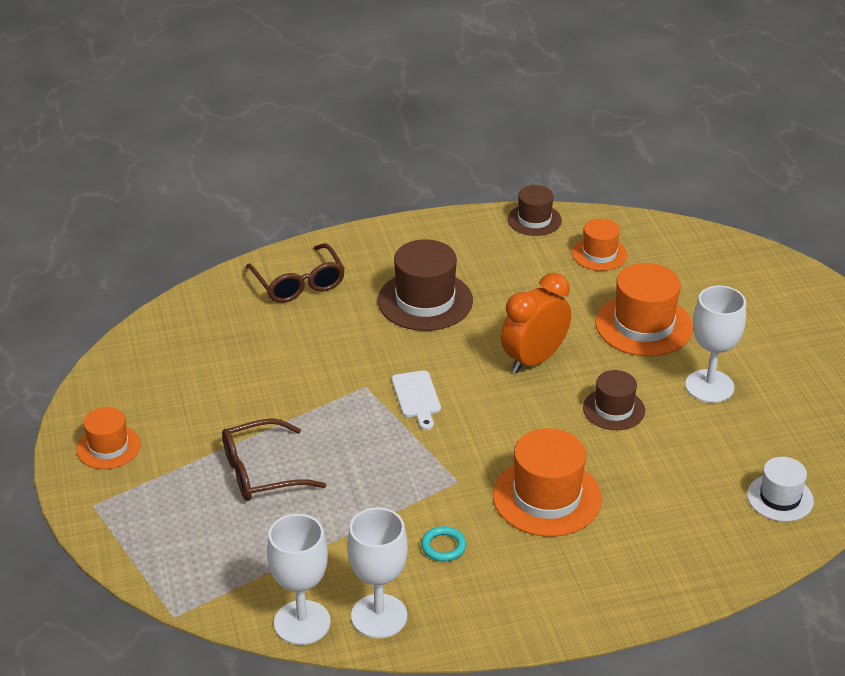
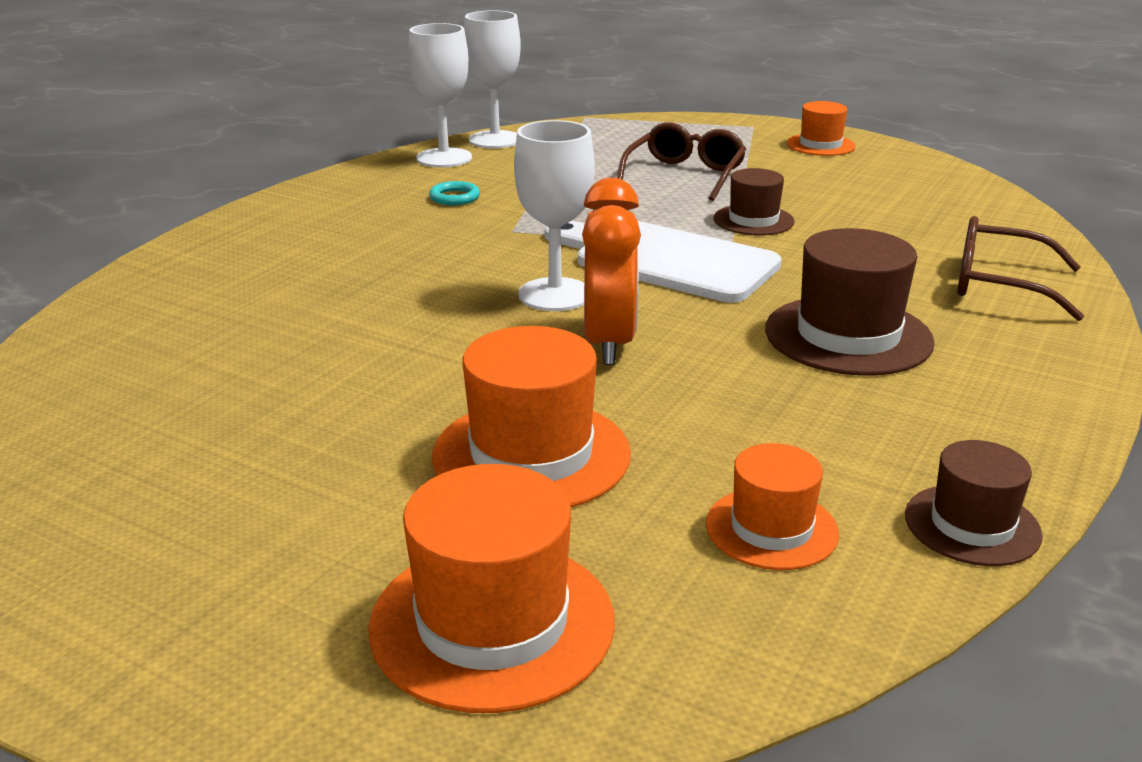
camera: 135 degrees right, 10 degrees down
(417, 397) = (666, 260): white cutting board -> white cutting board, size x2.06
(547, 497) = (406, 253): orange hat -> orange hat (492, 623)
(614, 409) = (435, 343): brown hat -> brown hat (753, 220)
(709, 386) = (331, 425): white goblet -> white goblet (555, 295)
(780, 498) = (116, 354): white hat -> none

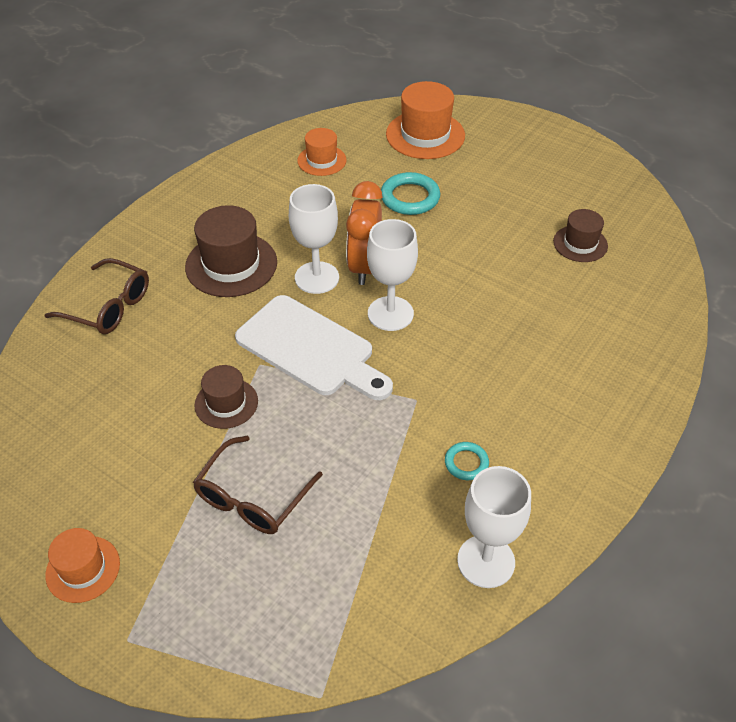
camera: 175 degrees left, 20 degrees up
(495, 140) = (434, 615): white goblet -> white goblet (317, 278)
(531, 455) = (410, 197): orange hat -> turquoise ring
(972, 525) = (246, 158): brown hat -> brown hat (580, 244)

